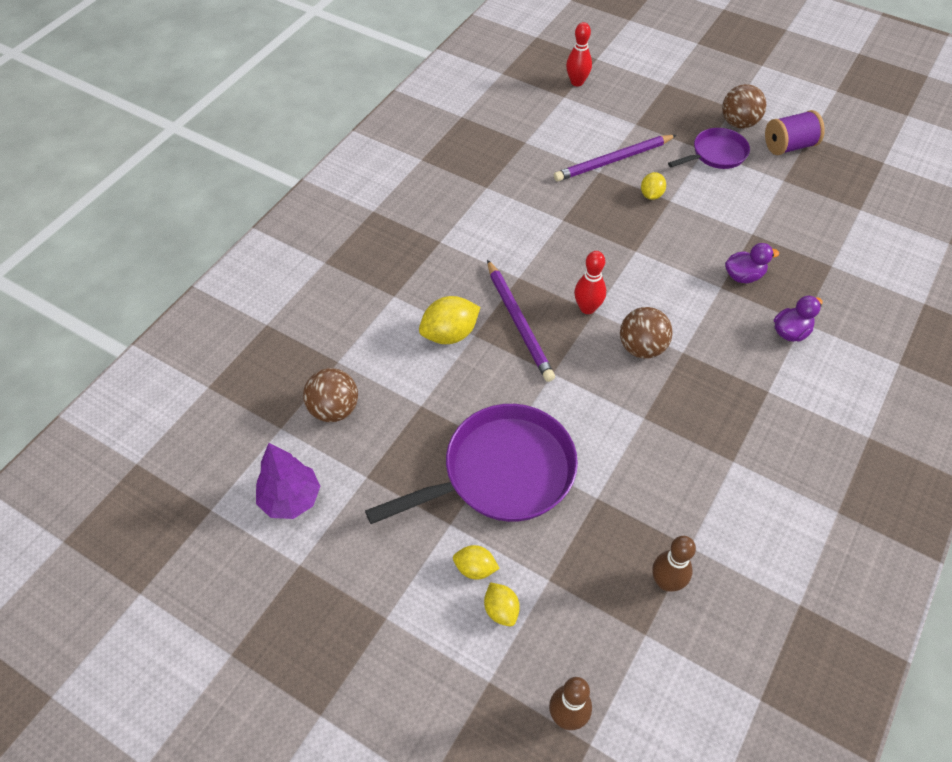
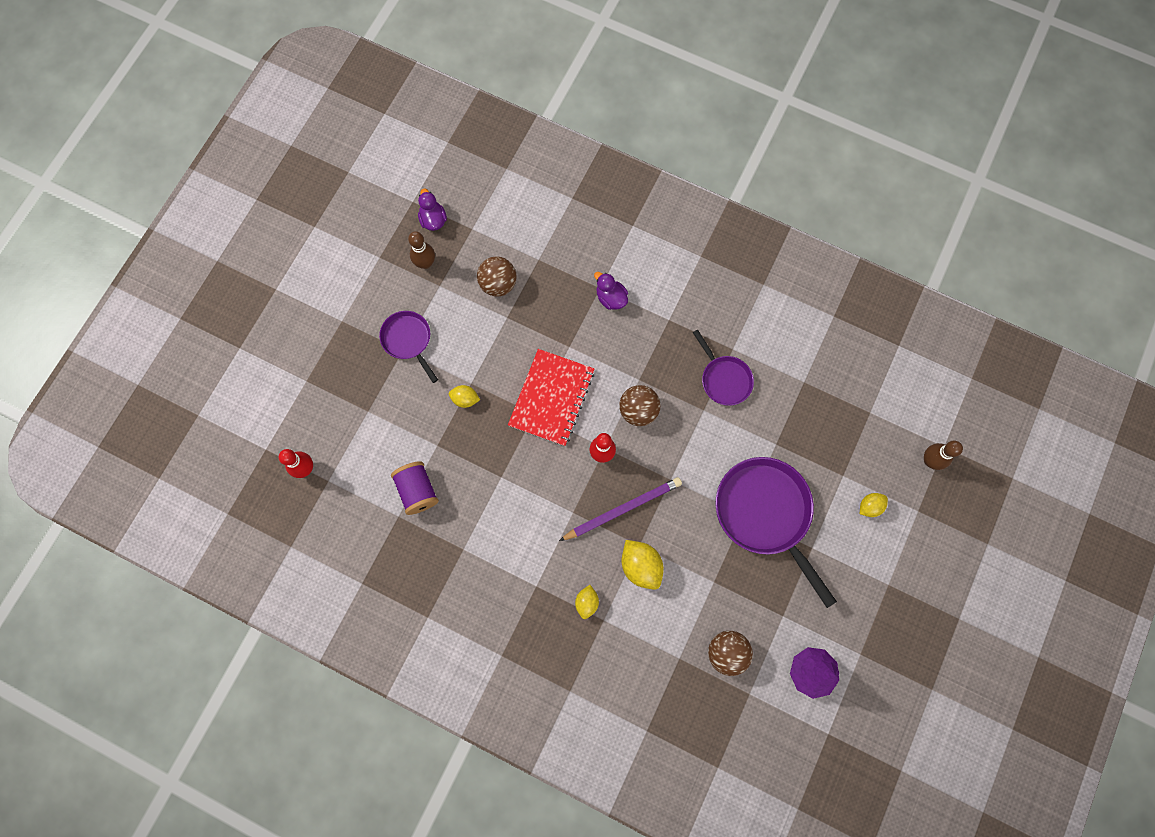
camera: 95 degrees left, 20 degrees up
(475, 568) = (843, 526): yellow lemon -> yellow lemon (586, 602)
(613, 161) = (421, 432): purple pencil -> none
(655, 267) = (551, 398): none -> red notebook
(666, 582) = (832, 398): brown bowling pin -> brown bowling pin (425, 263)
(688, 445) = (724, 379): none -> purple pan
(738, 123) = (364, 317): brown ball -> brown ball (498, 284)
(743, 276) = (555, 328): purple duck -> purple duck (433, 219)
(789, 146) = (395, 277): purple spool -> purple spool (417, 491)

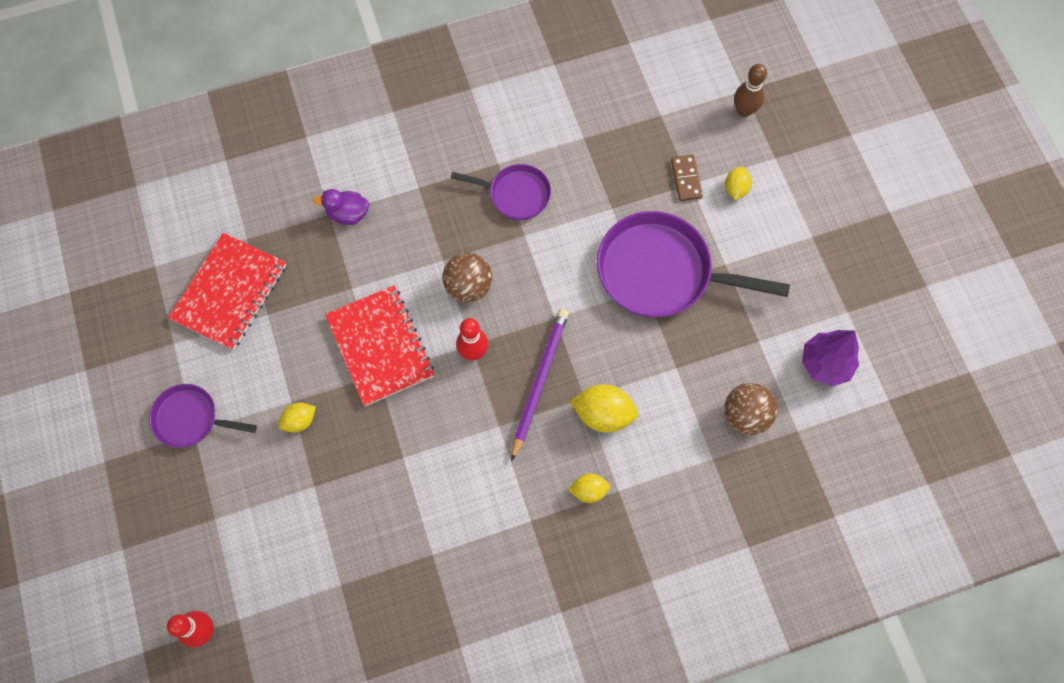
camera: 45 degrees left, 5 degrees down
(417, 491) = (336, 544): purple spool -> none
(425, 263) = (138, 335): brown bowling pin -> none
(433, 219) = (107, 290): purple duck -> none
(498, 284) = (229, 292): brown ball -> red notebook
(586, 602) = (589, 490): yellow lemon -> yellow lemon turned 60 degrees counterclockwise
(843, 470) = (686, 179): none -> brown domino

